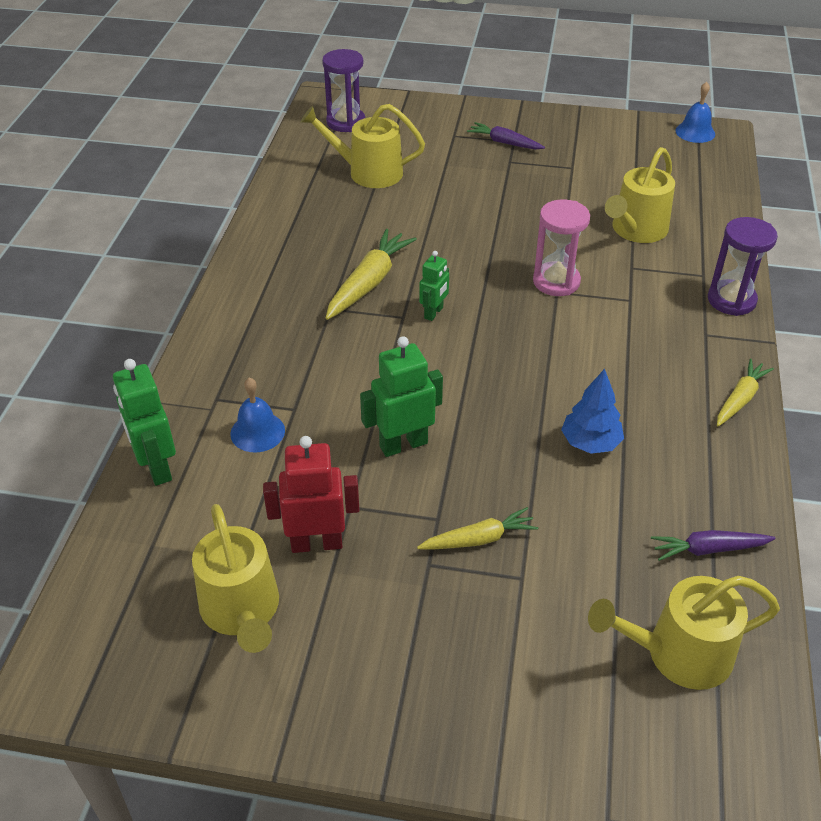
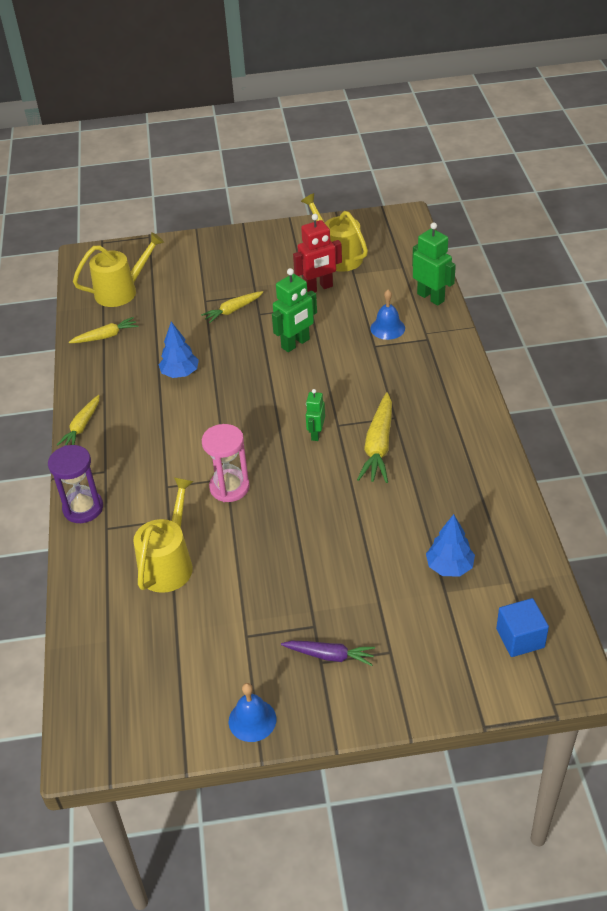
camera: 165 degrees right, 0 degrees up
(346, 122) = (520, 638): purple hourglass -> blue cube
(368, 172) = (449, 567): yellow watering can -> blue tree
(695, 132) = (113, 744): blue bell -> blue bell (252, 720)
(708, 549) = (106, 336): purple carrot -> yellow carrot

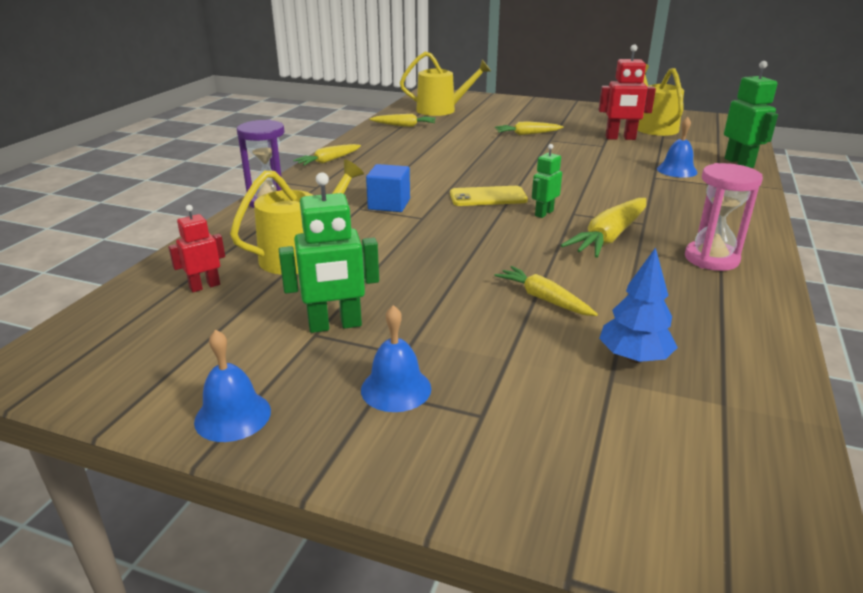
camera: 25 degrees right, 15 degrees down
(128, 628) = (205, 286): none -> red robot
(180, 373) = (445, 153): blue tree -> none
(229, 487) = (418, 224): pink hourglass -> pink hourglass (711, 259)
(260, 428) = (488, 197): none -> yellow phone
(295, 344) = (571, 160): green robot -> green robot (335, 325)
(330, 655) = (396, 388): purple carrot -> blue bell
(370, 536) = (544, 299): none -> yellow carrot
(520, 638) = (706, 477): blue cube -> blue cube (389, 204)

